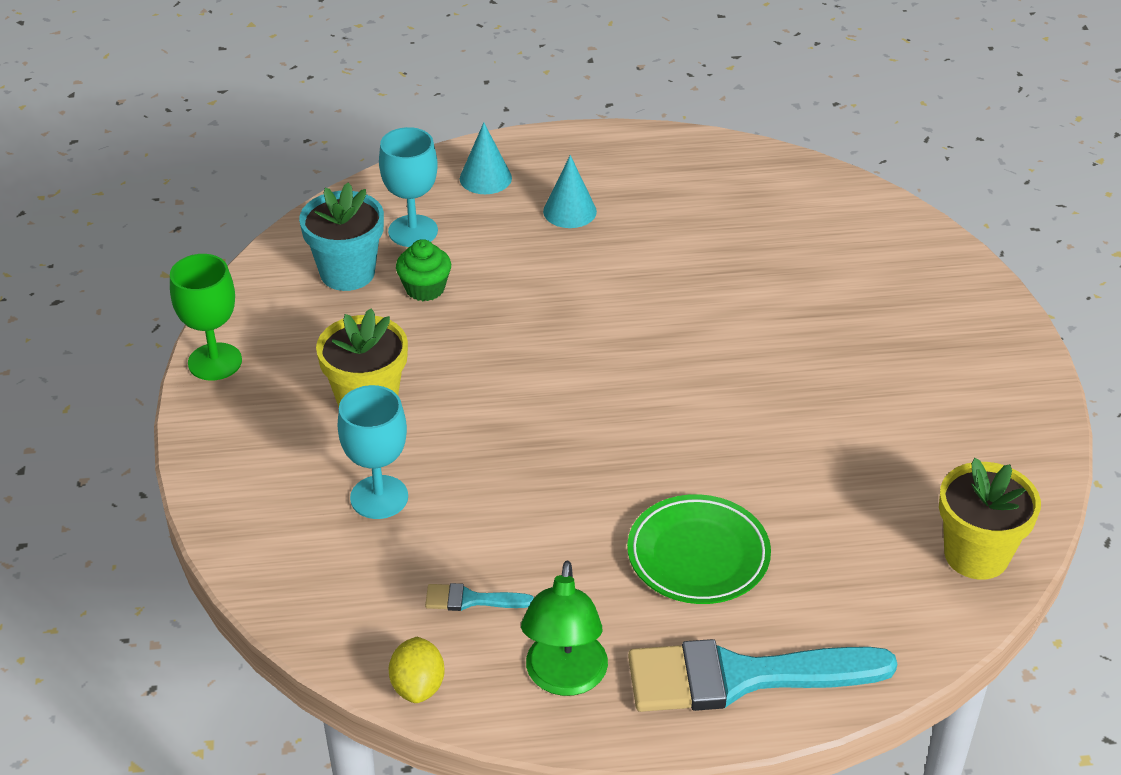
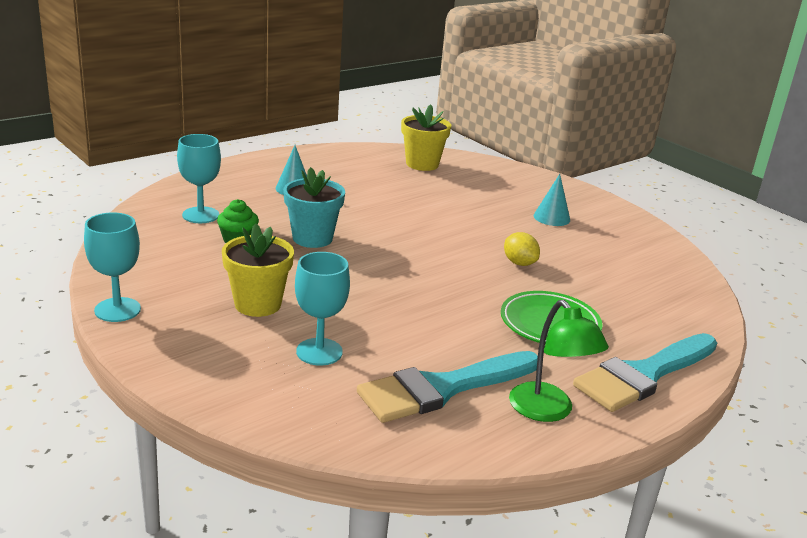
camera: 35 degrees left, 15 degrees down
(215, 362) = (117, 310): green goblet -> turquoise goblet
(347, 273) = (174, 243): turquoise flower pot -> turquoise flower pot (312, 238)
(418, 686) = (461, 449): yellow lemon -> yellow lemon (519, 263)
(471, 600) = (442, 388): turquoise brush -> turquoise brush, size x2.37
(485, 178) = (224, 183): turquoise cone -> turquoise cone (551, 217)
(976, 555) = (683, 283): yellow flower pot -> yellow flower pot (422, 164)

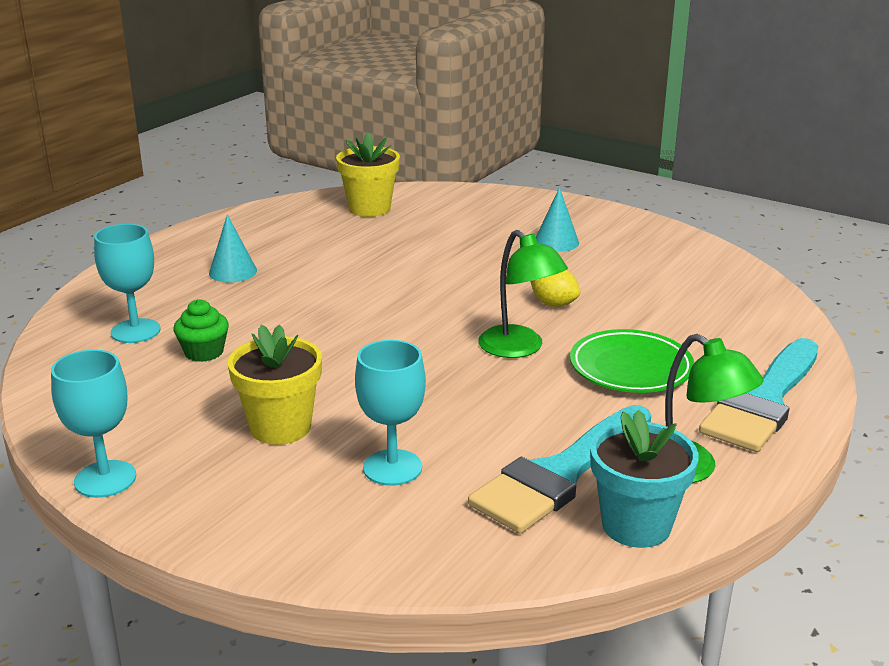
camera: 15 degrees left, 0 degrees up
(312, 238) = (295, 329): turquoise flower pot -> turquoise flower pot (636, 525)
(470, 289) = (519, 348): none -> green lamp

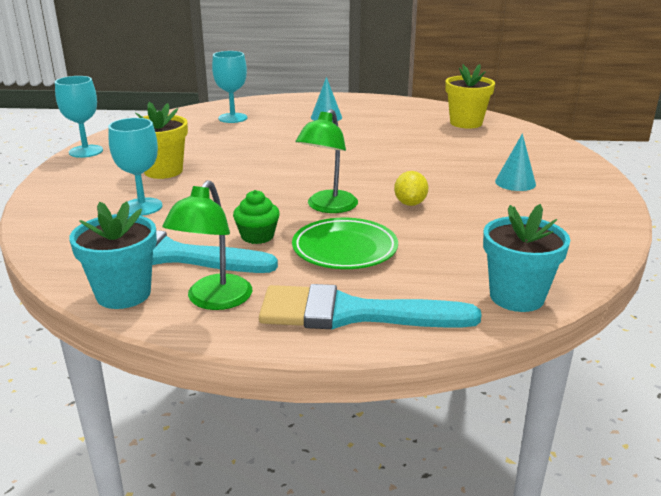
camera: 60 degrees right, 0 degrees up
(204, 352) = (226, 136): green cupcake -> green cupcake (257, 236)
(780, 320) = (516, 297): none -> turquoise flower pot

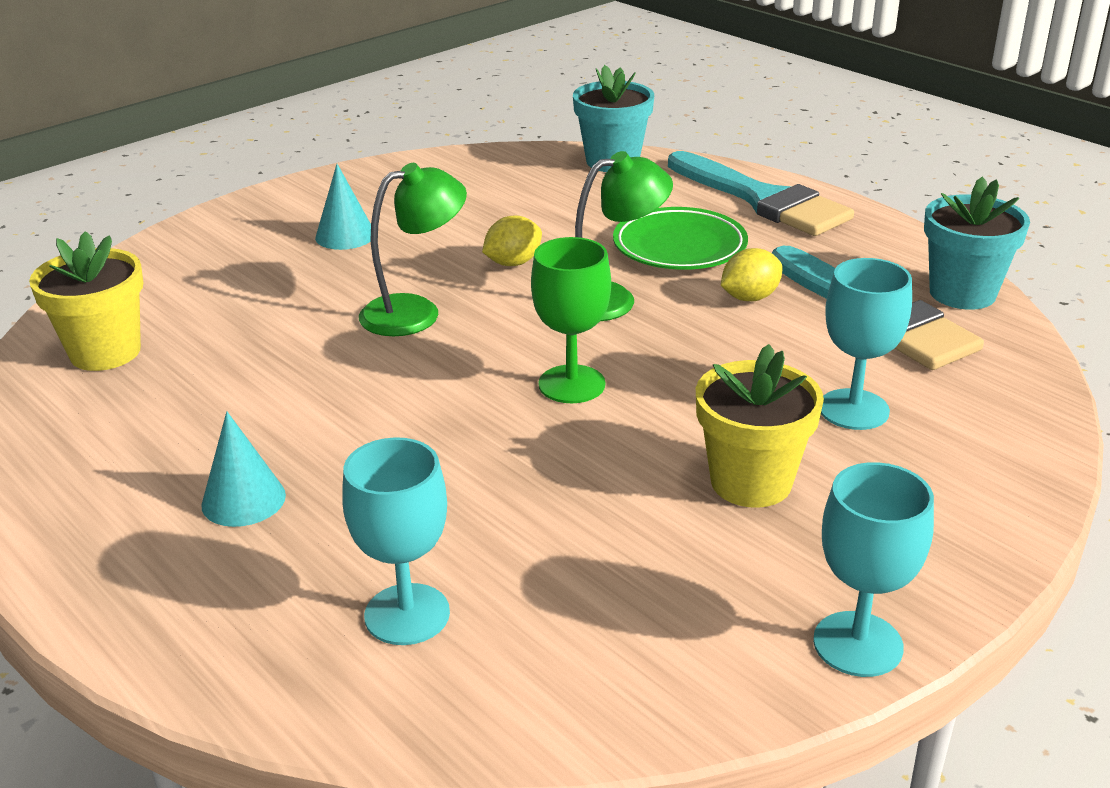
camera: 135 degrees left, 5 degrees up
(214, 300) = (873, 253): green lamp -> green lamp (415, 312)
(257, 236) = (749, 298): green cupcake -> yellow lemon
(282, 172) = (571, 384): none -> green goblet

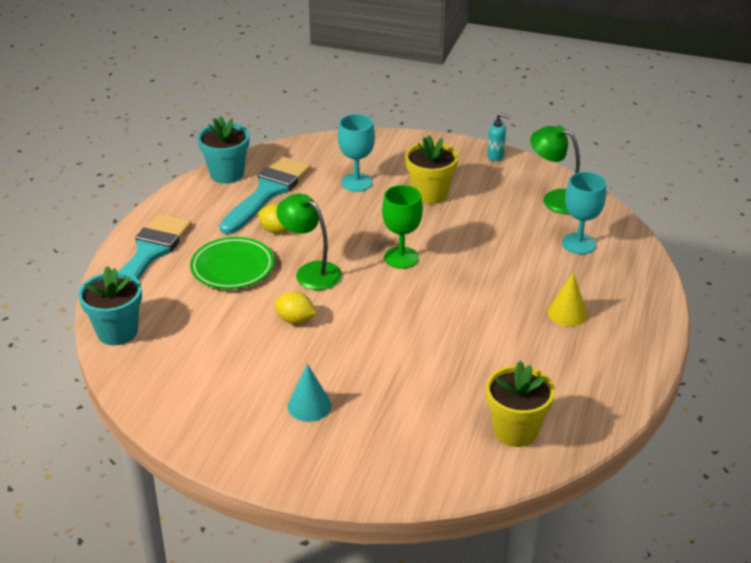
camera: 120 degrees left, 5 degrees up
(243, 500) = (567, 313): turquoise cone -> yellow cone
(415, 312) = (377, 333): green lamp -> green lamp (555, 199)
(858, 644) = (495, 156): turquoise goblet -> turquoise soap dispenser

